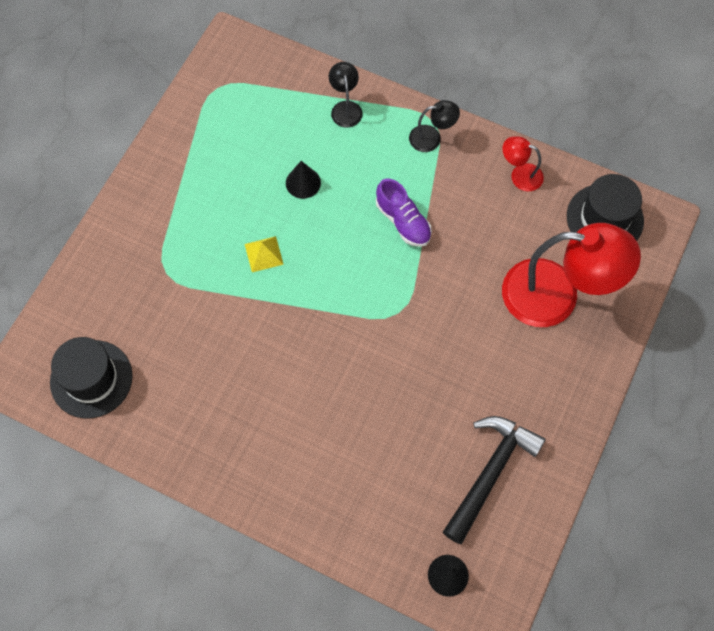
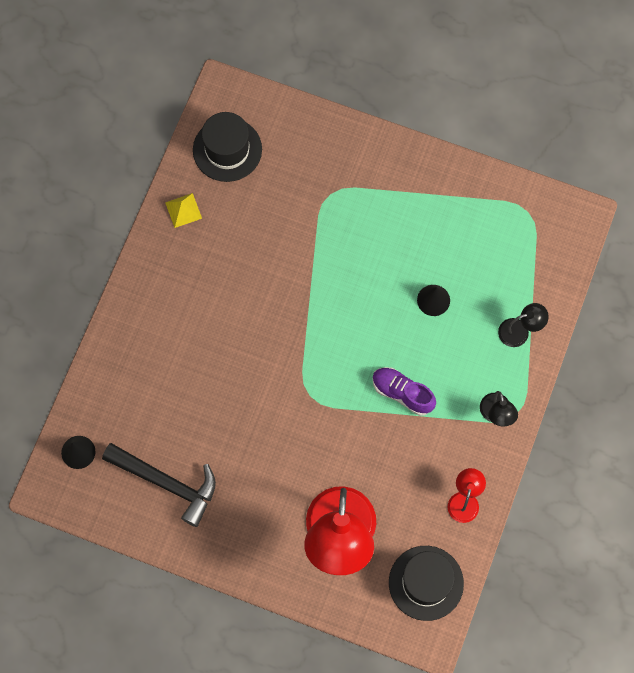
camera: 85 degrees right, 5 degrees up
(264, 254) = (356, 274): yellow pyramid -> yellow pyramid (183, 210)
(403, 221) = (402, 393): purple shoe -> purple shoe turned 75 degrees clockwise

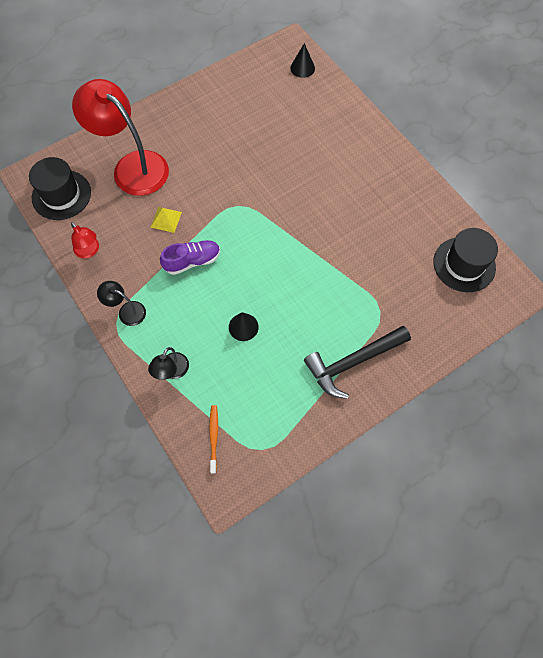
camera: 125 degrees right, 5 degrees down
(167, 483) = (245, 99): black hammer -> black hammer (352, 362)
(183, 210) = (432, 210): yellow pyramid -> yellow pyramid (166, 219)
(547, 256) = (214, 437): none -> orange toothbrush

